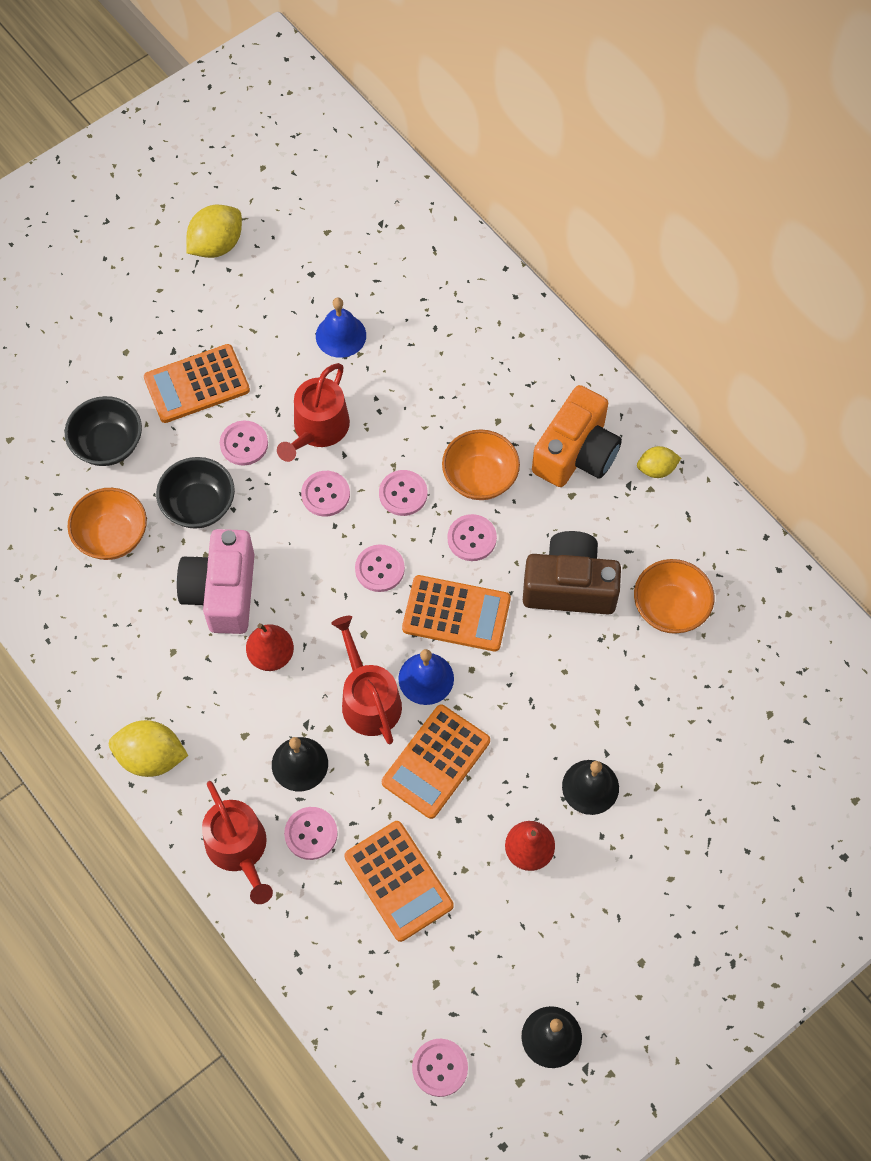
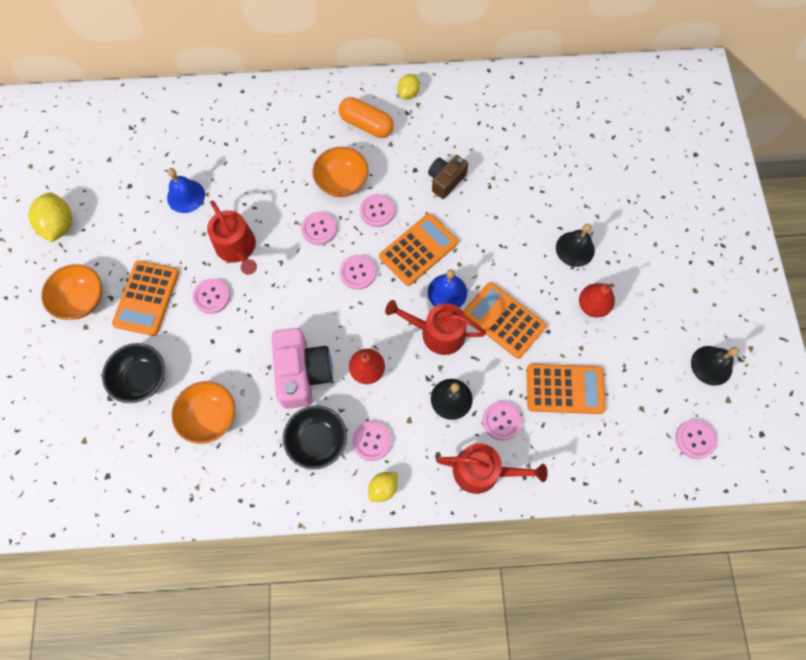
camera: 55 degrees left, 5 degrees up
(151, 757) = (383, 488): yellow lemon -> yellow lemon, size x0.61
(199, 505) = (232, 349): black bowl -> black bowl (317, 441)
(222, 592) = (302, 373): pink camera -> pink camera turned 135 degrees counterclockwise
(325, 494) = (285, 271): pink button -> pink button (372, 441)
(436, 761) = (503, 320): orange calculator -> orange calculator turned 150 degrees clockwise
(569, 586) = (446, 180): brown camera -> brown camera, size x0.61
(576, 453) = (366, 125): orange camera -> orange capsule
(670, 608) = (496, 141): orange bowl -> orange bowl (82, 300)

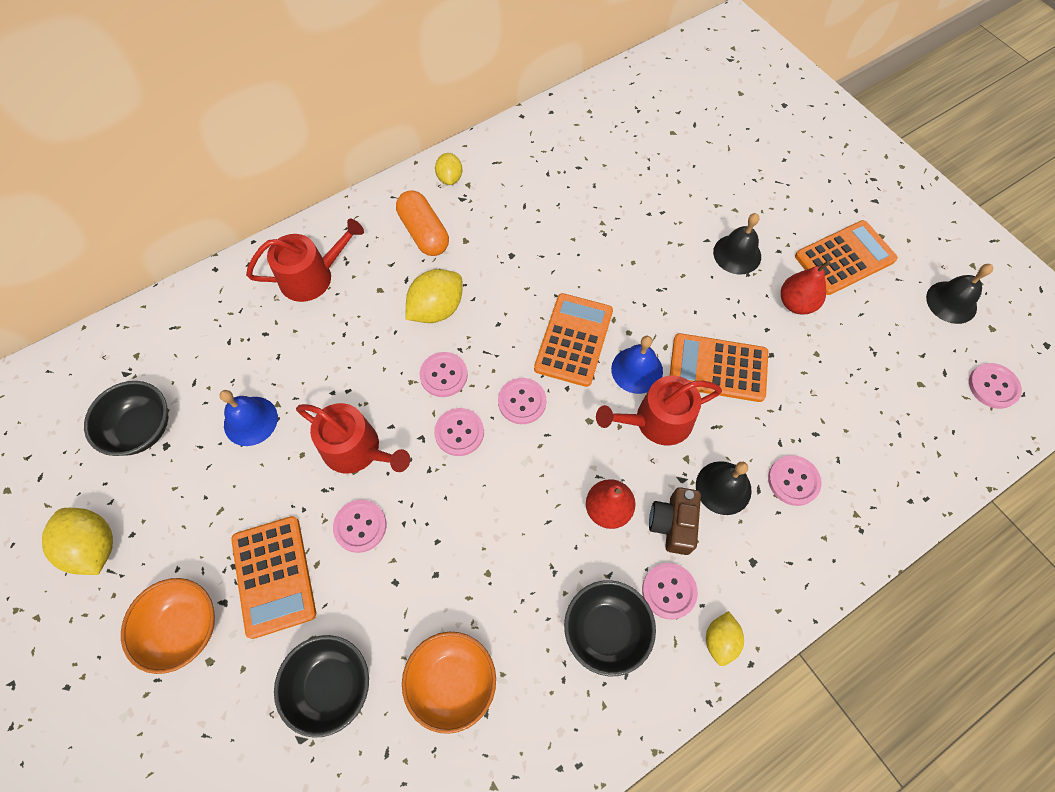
camera: 30 degrees left, 5 degrees down
(121, 168) = (142, 429): none -> black bowl
(302, 373) = (533, 557): pink camera -> none
(342, 182) = (437, 309): orange bowl -> yellow lemon
(366, 125) = (424, 233): orange capsule -> orange capsule turned 60 degrees clockwise
(377, 211) = (498, 321): pink button -> pink button (459, 432)
(446, 180) = (553, 250): brown camera -> brown camera (673, 524)
(483, 471) = (814, 550): red watering can -> red watering can (313, 276)
(565, 389) = (832, 407): orange calculator -> orange calculator (844, 258)

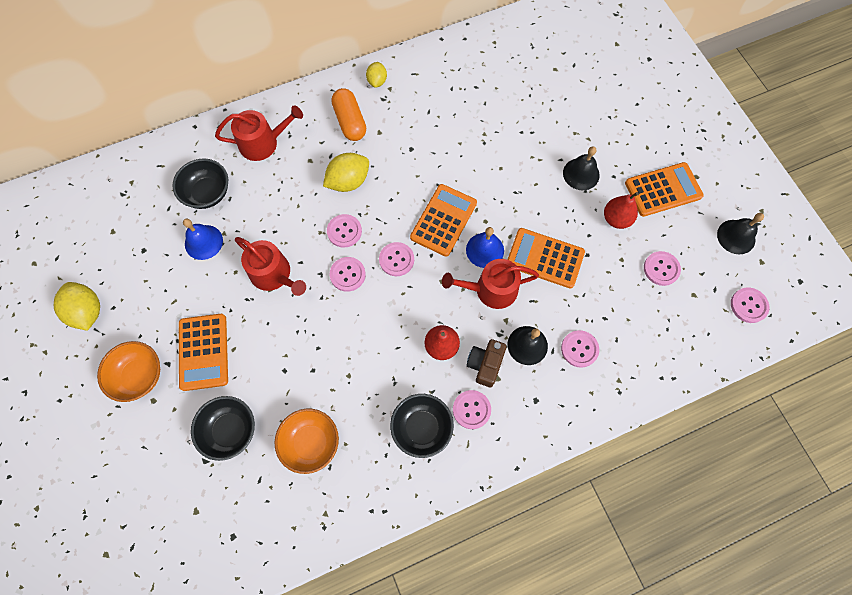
camera: 10 degrees right, 5 degrees up
(142, 429) = (129, 235): black bowl -> black bowl (208, 193)
(360, 526) = (267, 328): pink button -> pink button (661, 269)
(720, 640) = (499, 448): yellow lemon -> none

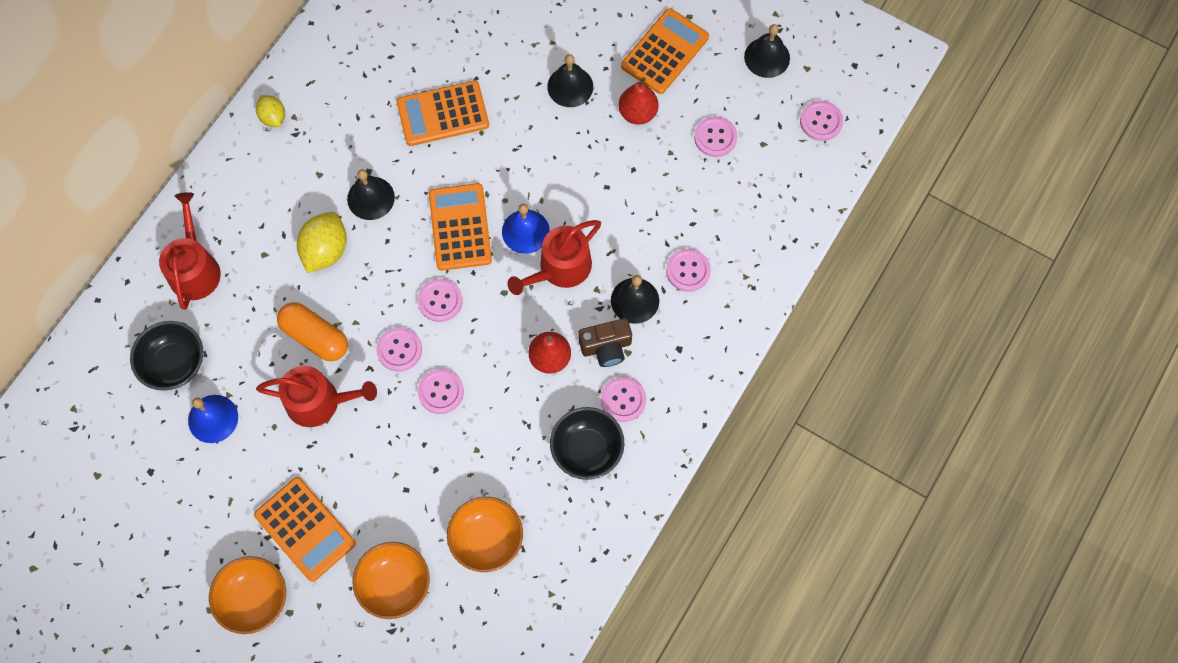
camera: 35 degrees left, 0 degrees up
(87, 311) = (140, 575): yellow lemon -> none
(230, 430) = (395, 584): black bowl -> orange bowl
(263, 143) = (195, 268): red watering can -> red watering can turned 45 degrees counterclockwise
(344, 231) = (361, 307): pink button -> pink button (441, 392)
(350, 121) = (277, 182): orange capsule -> orange capsule (315, 337)
(400, 166) = (370, 198): none -> black bell
(485, 364) = (606, 347): brown camera -> brown camera turned 90 degrees counterclockwise
(545, 258) = (593, 200): orange calculator -> orange calculator (443, 114)

